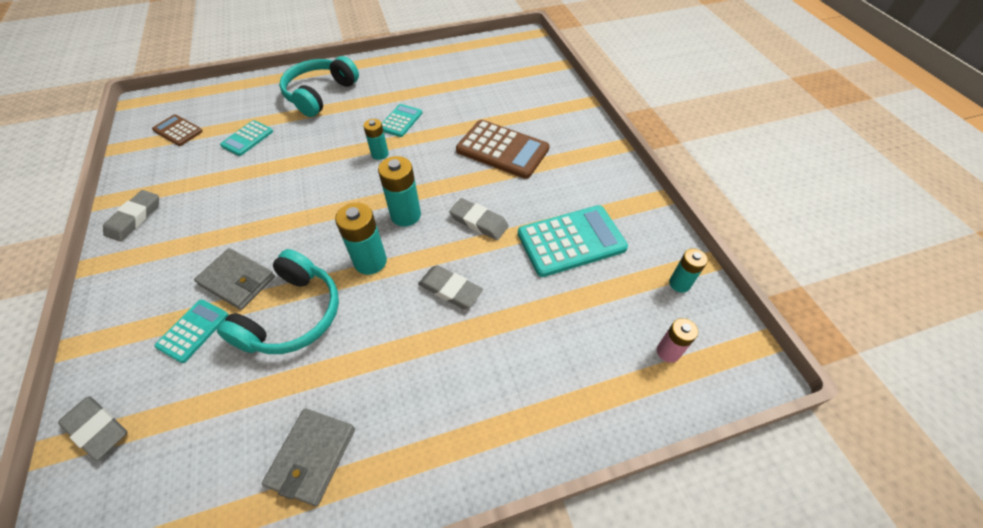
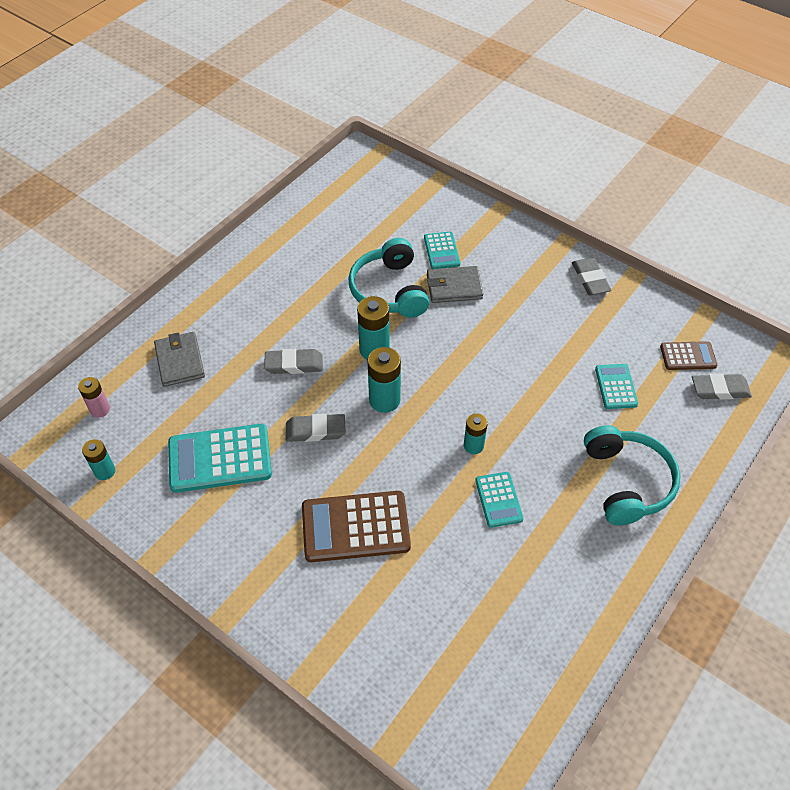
camera: 145 degrees right, 0 degrees up
(97, 429) = (428, 195): grey eraser -> grey eraser (720, 389)
(312, 456) = (298, 243): grey wallet -> grey wallet (180, 361)
(571, 241) = (220, 459): turquoise calculator -> turquoise calculator turned 45 degrees clockwise

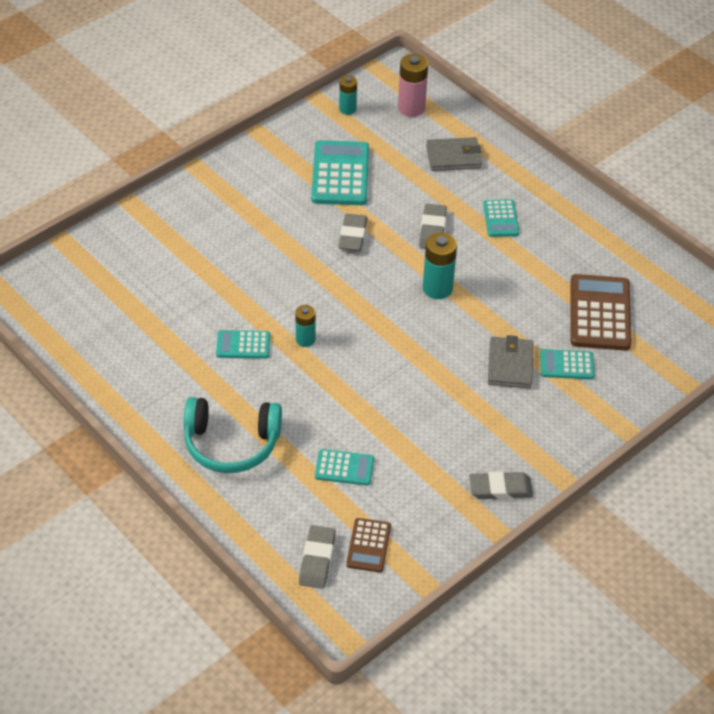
camera: 100 degrees right, 5 degrees down
(100, 409) = (411, 108): pink battery -> pink battery, size x1.59
(267, 313) = (501, 219): none -> turquoise calculator
(355, 527) = (247, 248): brown calculator -> brown calculator (599, 313)
(384, 400) = (374, 286): turquoise battery -> none
(389, 290) = (515, 312): turquoise headphones -> none

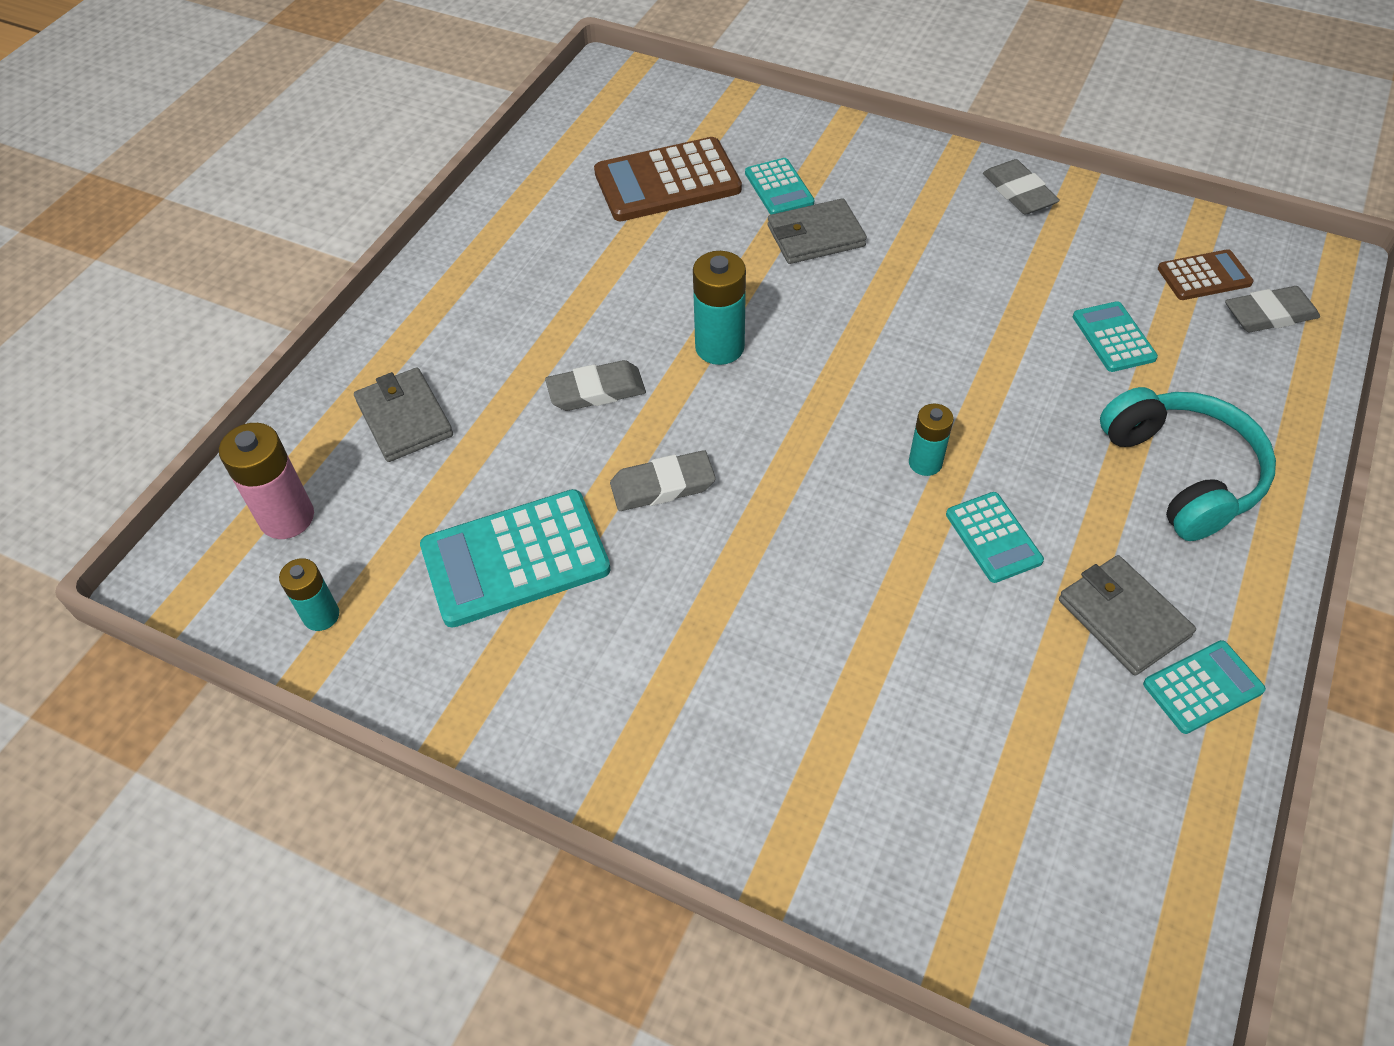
camera: 110 degrees left, 5 degrees up
(167, 371) = (1123, 618): none -> grey wallet
(501, 219) = (530, 321): turquoise calculator -> turquoise calculator (1202, 687)

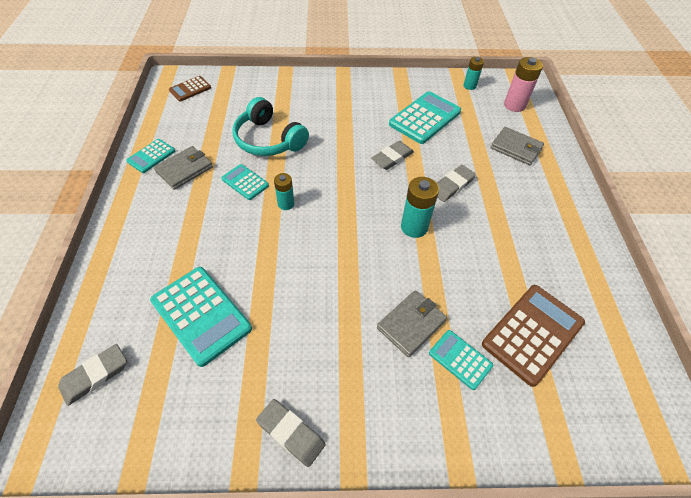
camera: 150 degrees right, 0 degrees up
(1113, 337) = (201, 315): turquoise calculator -> turquoise calculator, size x1.81
(1123, 618) = (184, 169): grey wallet -> grey wallet turned 75 degrees counterclockwise
(1182, 473) = (158, 241): turquoise headphones -> turquoise headphones (268, 140)
(1204, 276) = (140, 396): brown calculator -> brown calculator (190, 89)

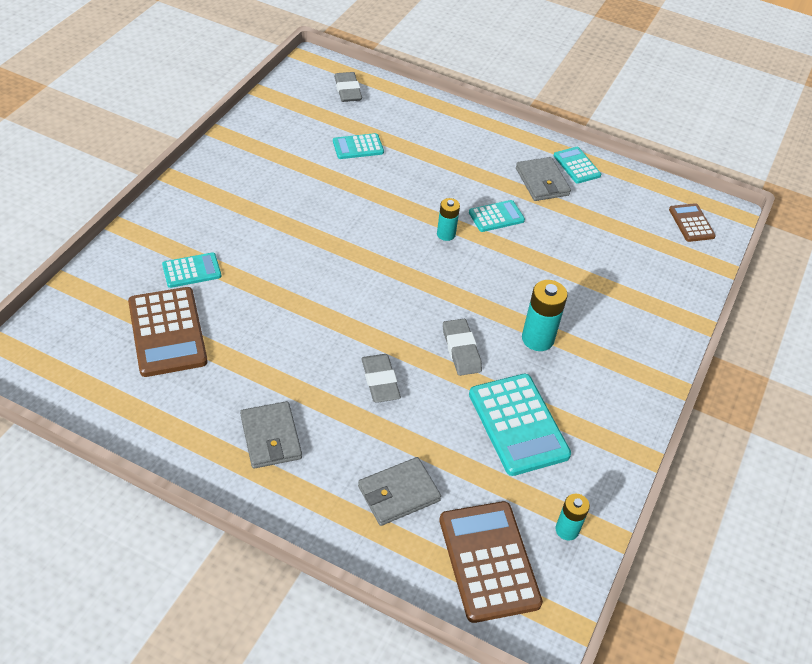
camera: 115 degrees right, 5 degrees down
(201, 315) = (358, 147): turquoise calculator -> turquoise calculator, size x0.55
(268, 140) = (556, 256): turquoise headphones -> none
(291, 433) = (226, 159): grey eraser -> none
(411, 324) = (247, 257): grey wallet -> grey wallet (271, 437)
(414, 227) = (346, 315): turquoise battery -> turquoise battery (537, 339)
(514, 105) = (488, 561): pink battery -> brown calculator

